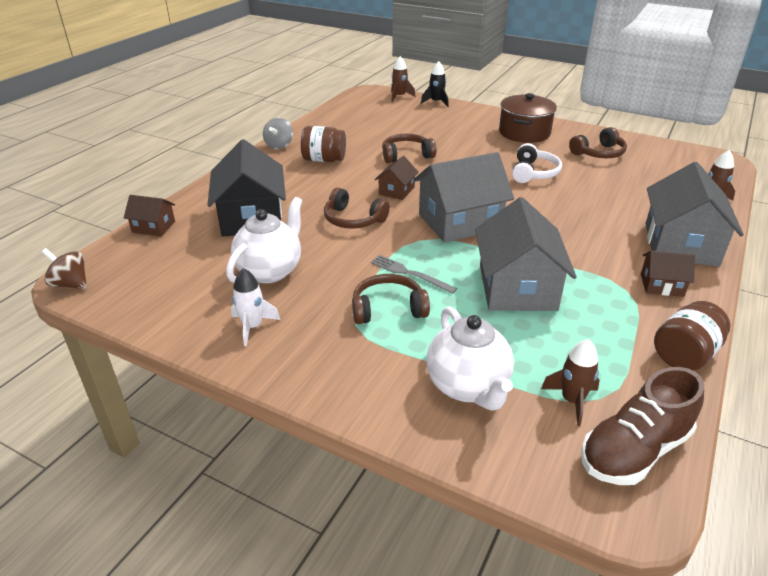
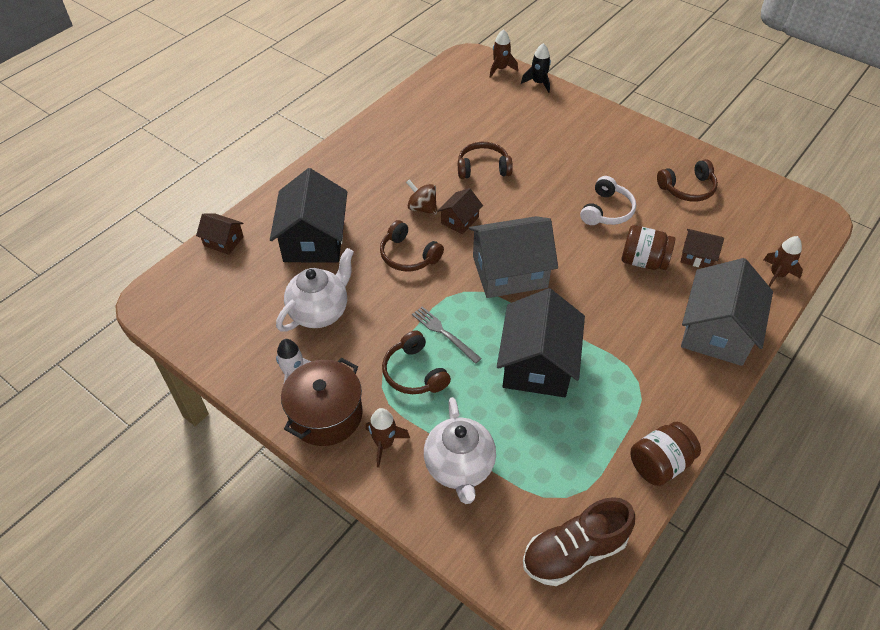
camera: 10 degrees right, 15 degrees up
(70, 284) = (148, 304): brown spinning top -> brown spinning top (422, 208)
(279, 145) = (357, 137): grey spinning top -> none
(324, 160) = (398, 165): brown jar -> brown jar (643, 261)
(388, 309) = (414, 372): brown headphones -> brown headphones turned 120 degrees counterclockwise
(517, 287) = (537, 364): grey house -> black house
(524, 133) = (619, 146): brown pot -> brown pot (326, 415)
(572, 400) = (541, 496): brown rocket -> brown rocket (384, 444)
(662, 285) = (674, 381): brown house -> brown house (697, 256)

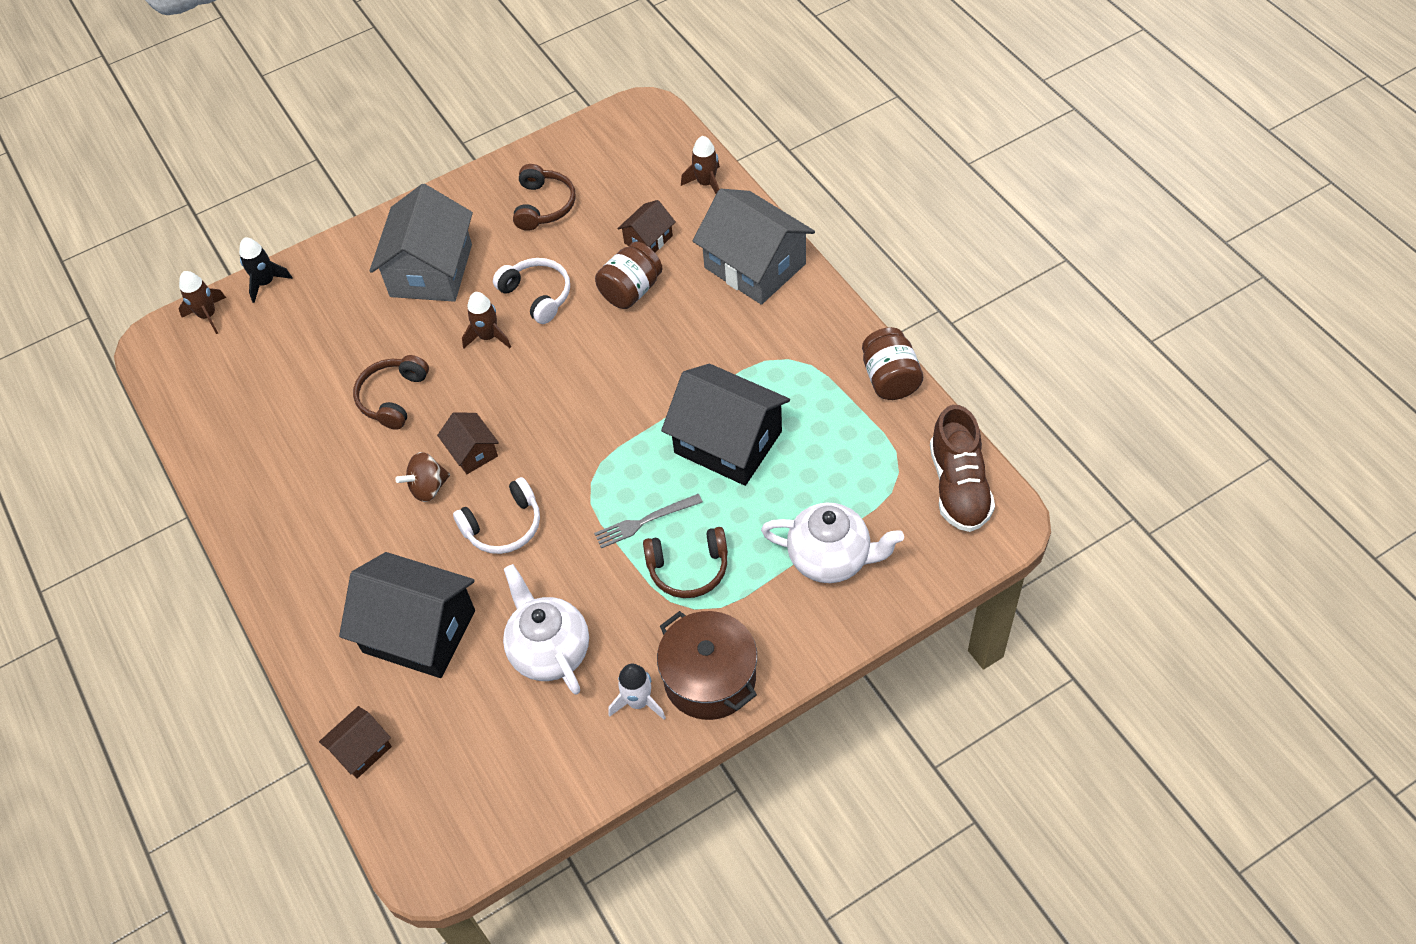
camera: 65 degrees left, 5 degrees up
(384, 444) = (773, 625): brown rocket -> brown rocket (488, 337)
(408, 255) = (503, 526): brown headphones -> white headphones
(509, 272) = (583, 425): grey house -> grey house (431, 270)

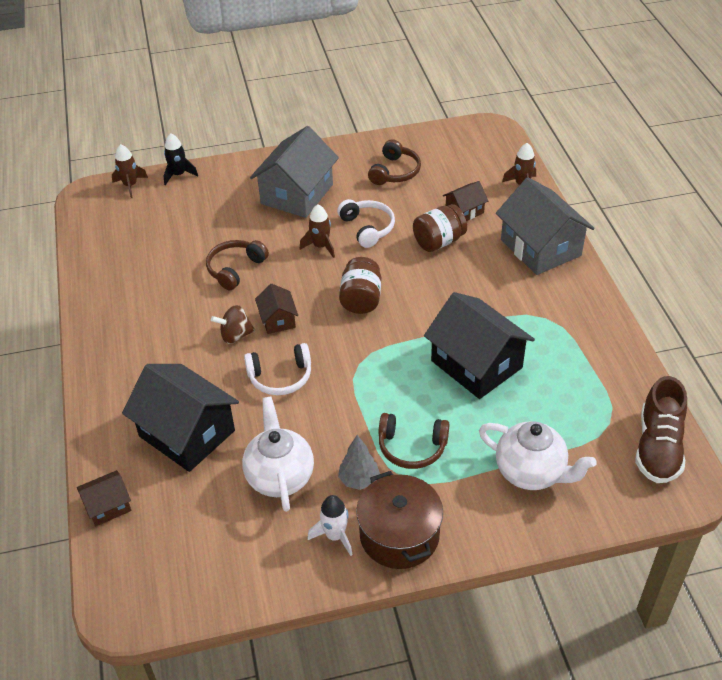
camera: 15 degrees right, 10 degrees down
(642, 627) = (359, 480): none -> grey tree
(645, 521) = (390, 403): grey fork -> none
(890, 379) = (624, 353): brown jar -> brown jar (361, 299)

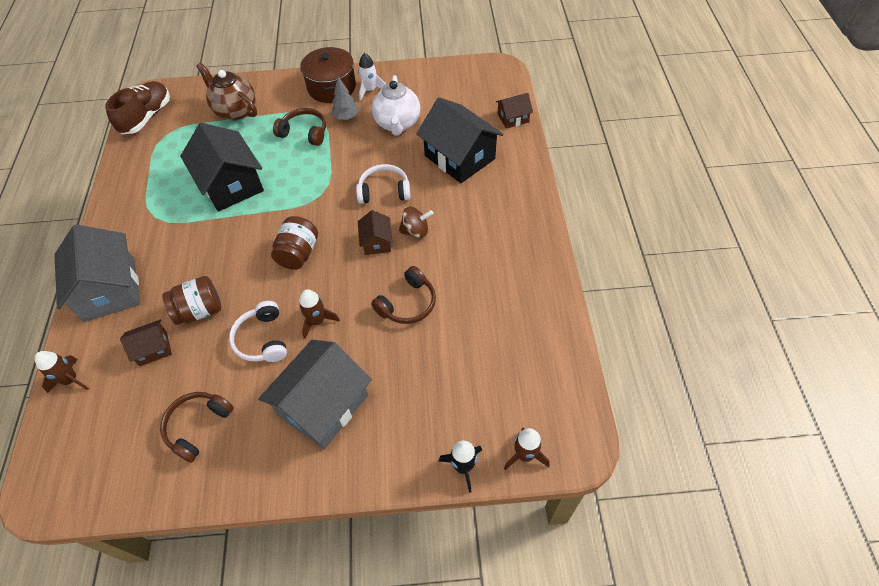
camera: 170 degrees left, 10 degrees up
(531, 472) = (235, 111): white teapot -> brown teapot

